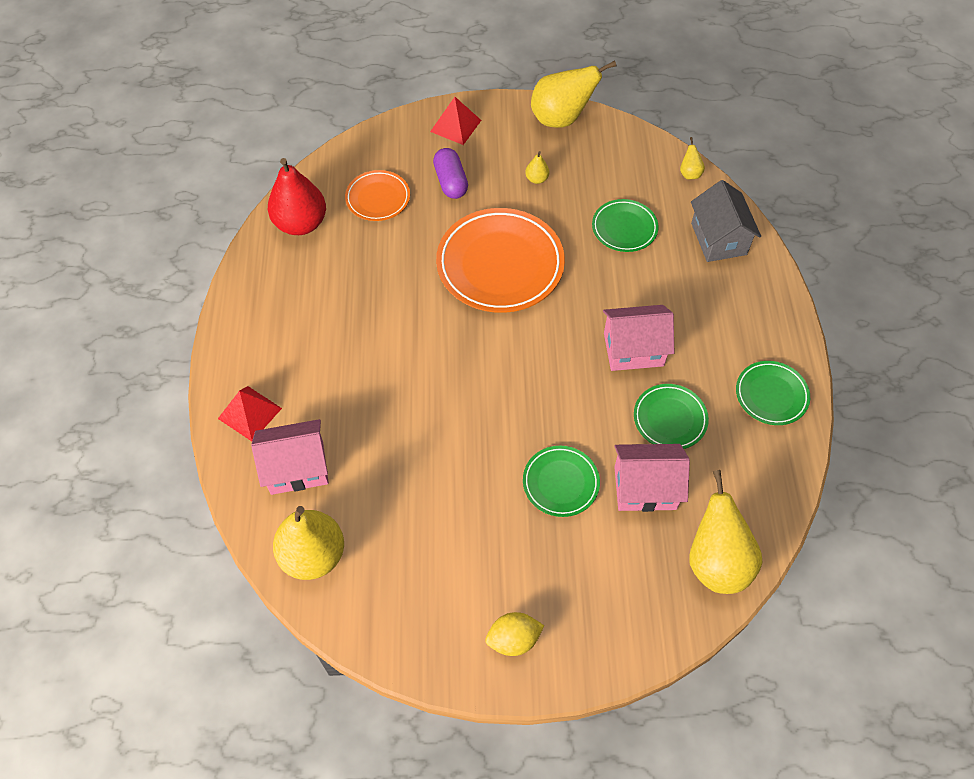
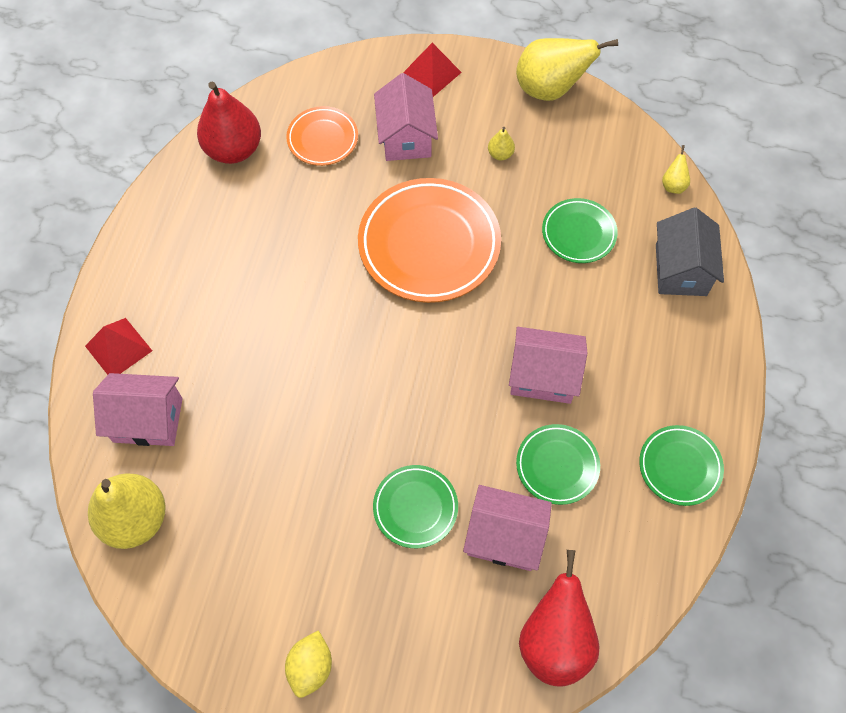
camera: 15 degrees right, 5 degrees up
(450, 182) = (406, 137): purple capsule -> pink house
(513, 639) = (311, 667): yellow lemon -> yellow lemon turned 75 degrees counterclockwise
(716, 561) = (555, 641): yellow pear -> red pear

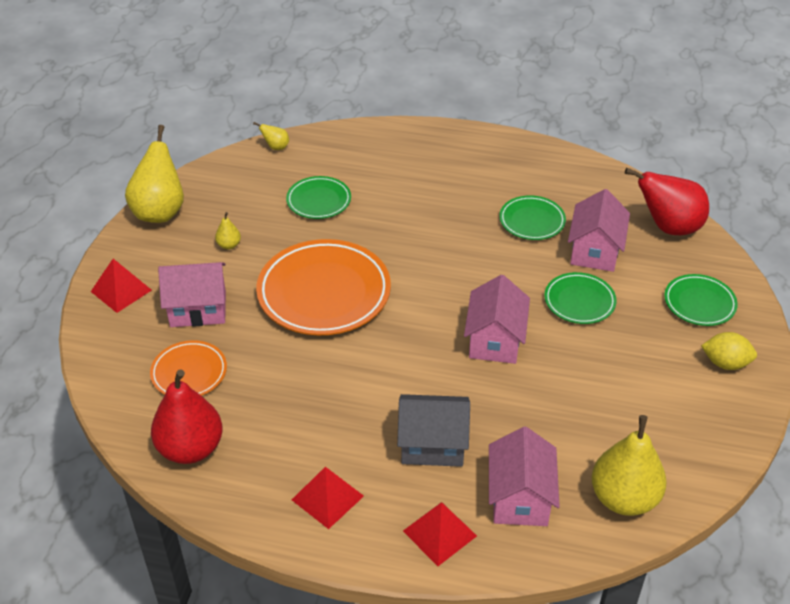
camera: 90 degrees left, 20 degrees down
(168, 257) = (327, 498): none -> red pyramid
(543, 376) = (455, 226): pink house -> pink house (495, 340)
(679, 467) = (524, 160): green plate -> green plate (699, 303)
(681, 270) = (357, 149): grey house -> grey house (432, 444)

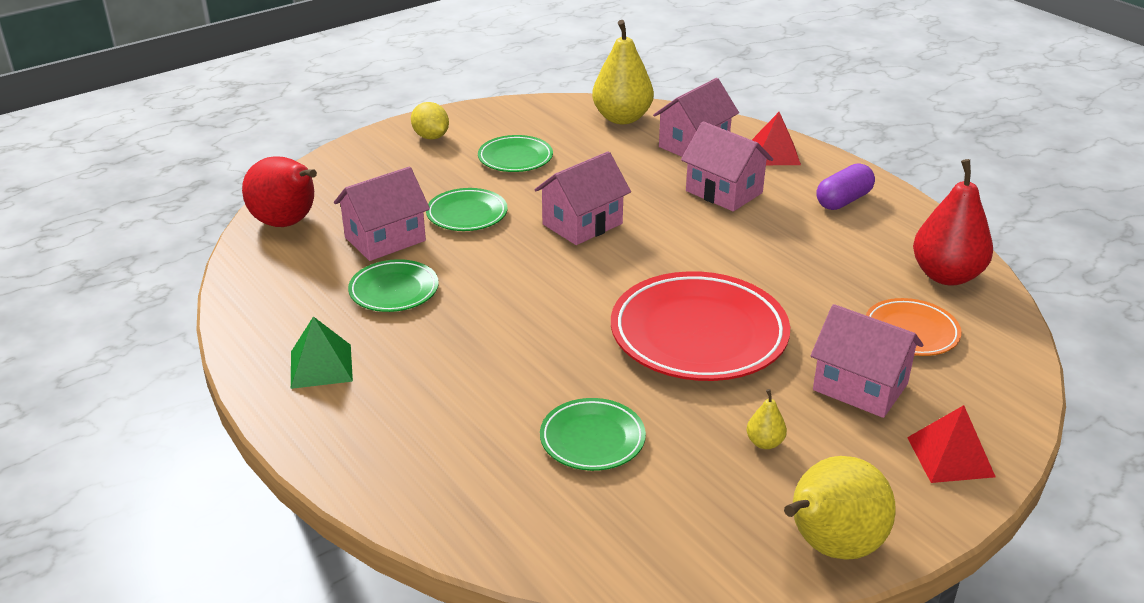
camera: 140 degrees left, 10 degrees down
(276, 147) = (562, 562): yellow pear -> none
(324, 293) = (698, 334): orange plate -> red plate
(327, 498) = (843, 200): red pyramid -> purple capsule
(432, 444) = (724, 192): grey house -> pink house
(498, 163) = (321, 366): none -> green pyramid
(699, 303) = (377, 170): green plate -> green plate (515, 158)

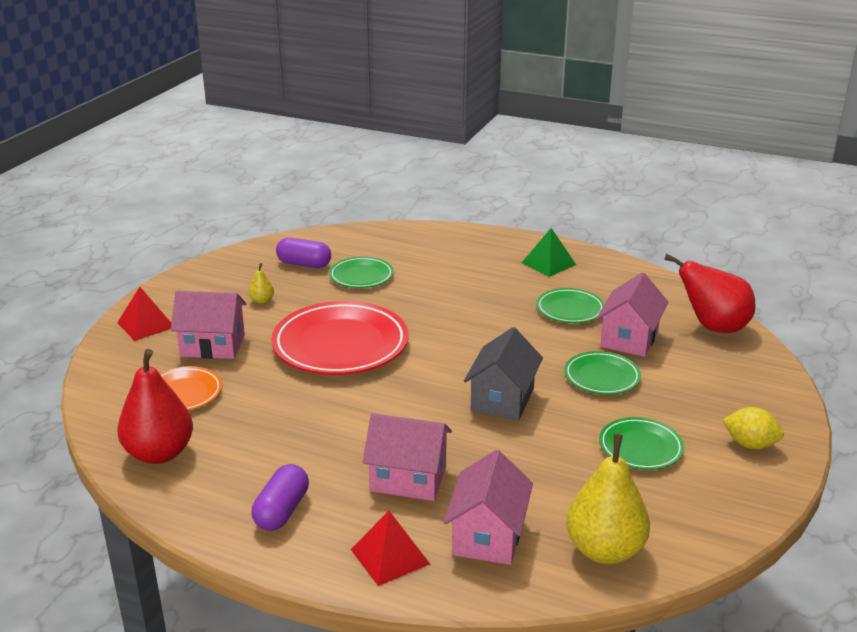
camera: 150 degrees right, 5 degrees down
(582, 224) = (502, 399): pink house -> grey house
(661, 501) = (304, 264): none -> purple capsule
(830, 547) = (207, 271): yellow pear -> none

